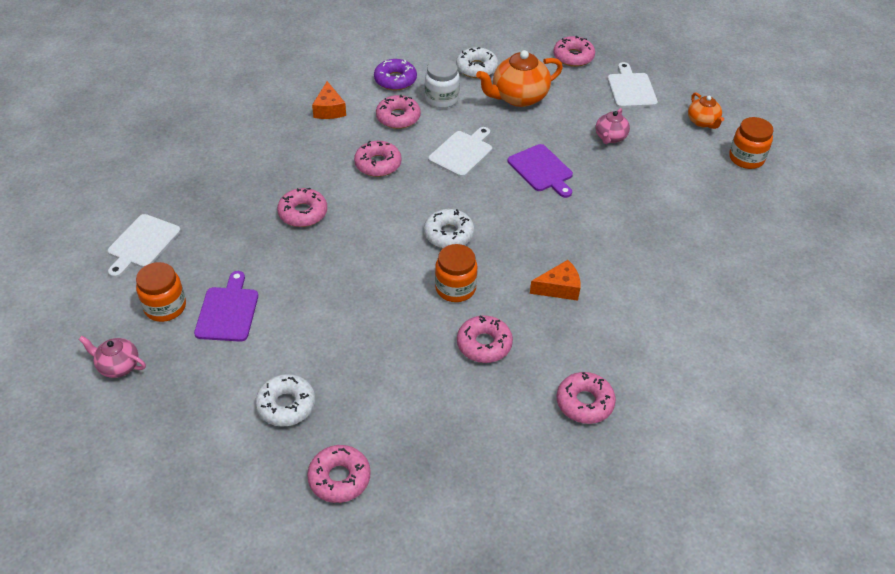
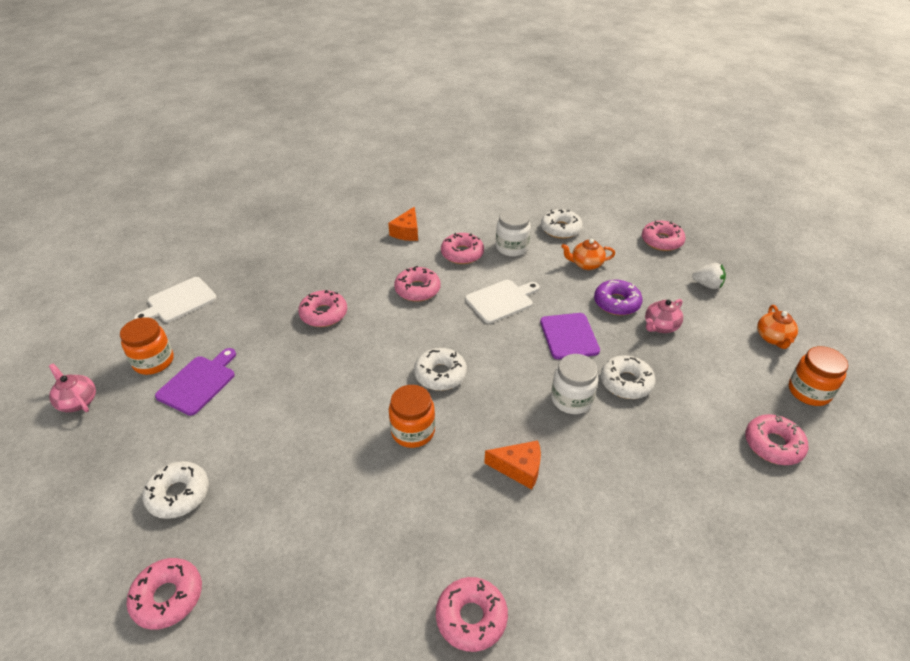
camera: 25 degrees right, 5 degrees down
(395, 80) = (480, 221): purple donut -> purple donut (616, 303)
(484, 344) = (404, 503): pink donut -> pink donut (773, 445)
(518, 97) = (586, 264): orange teapot -> orange teapot, size x0.57
(570, 221) = (571, 399): none -> white jar
(606, 193) = (626, 382): none -> white donut
(631, 89) = (707, 285): white cutting board -> white strawberry

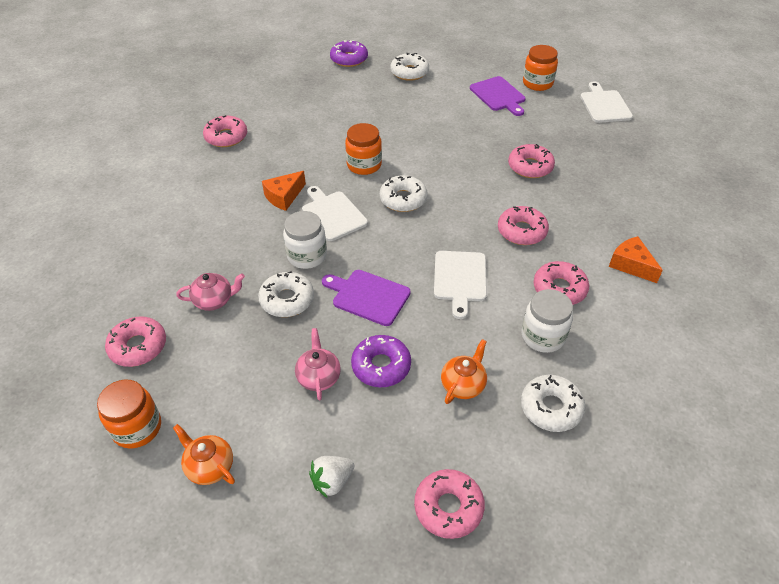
camera: 125 degrees right, 5 degrees up
(77, 401) = (521, 53): pink teapot -> pink teapot (214, 300)
(168, 597) = (349, 59): pink donut -> purple donut
(506, 413) = (333, 214): none -> white cutting board

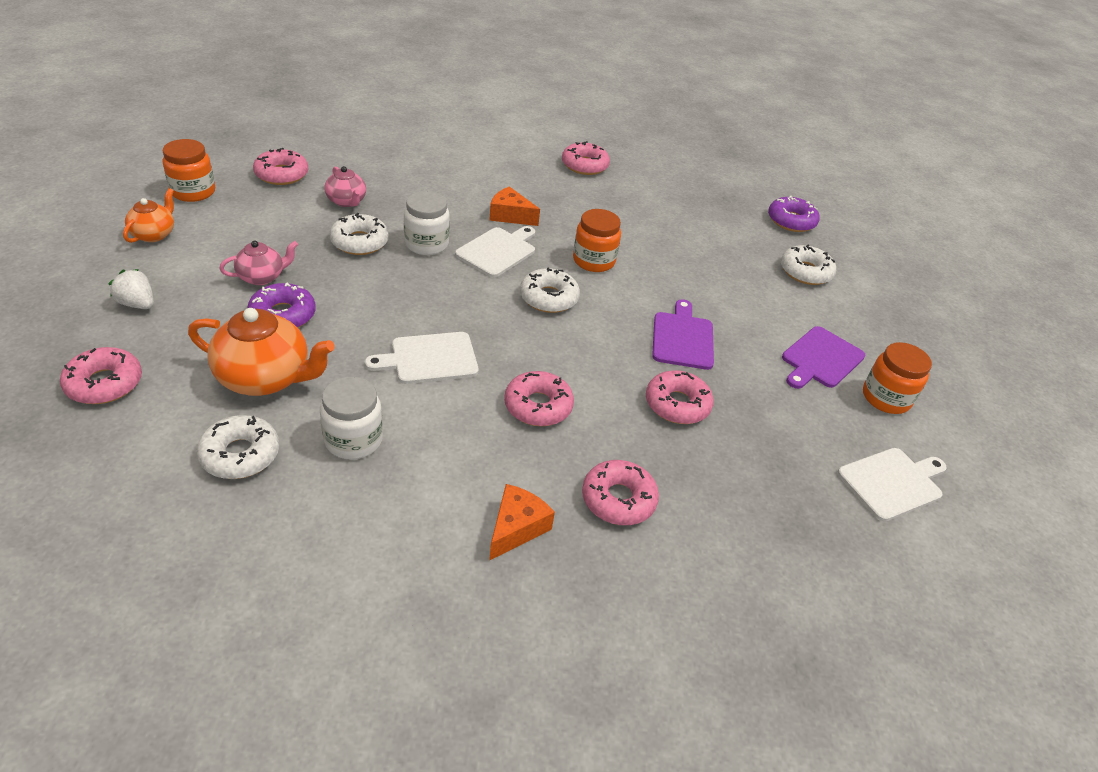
camera: 65 degrees right, 5 degrees down
(368, 296) = (380, 293): purple cutting board -> purple cutting board (683, 338)
(463, 385) = (266, 378): orange teapot -> orange teapot, size x1.77
(559, 289) = (442, 451): pink donut -> pink donut (618, 499)

